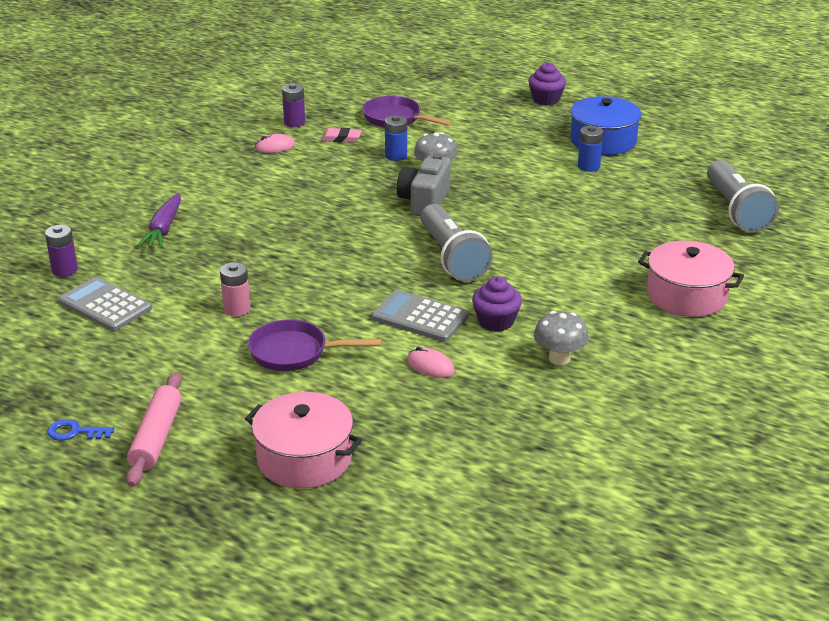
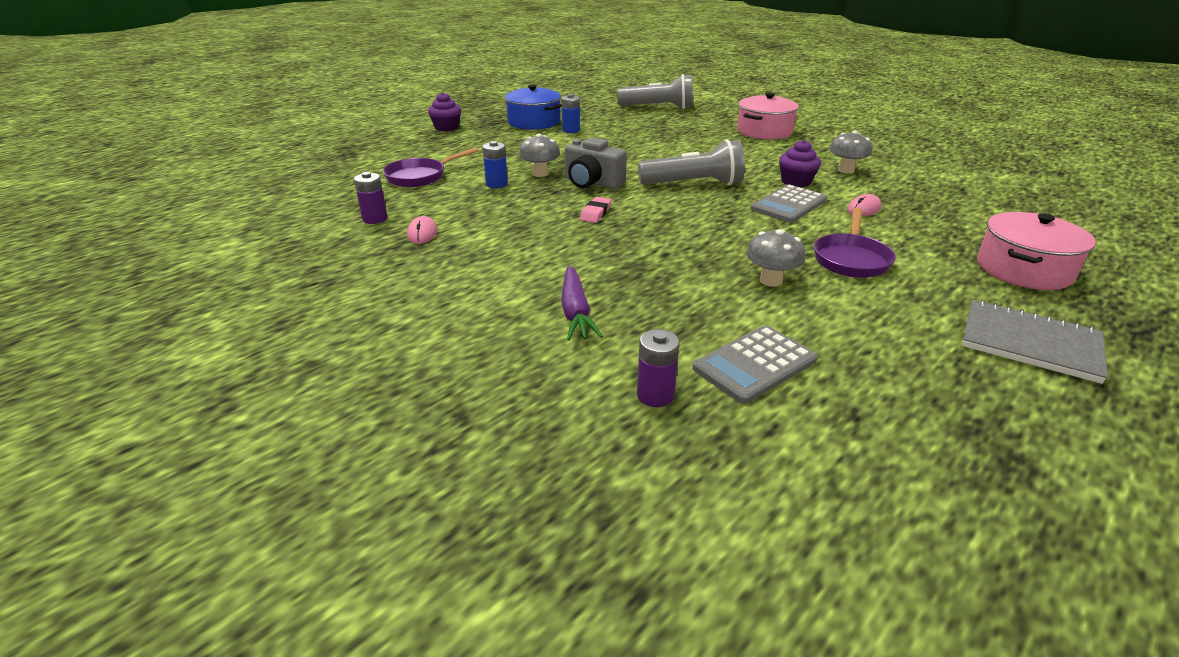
camera: 75 degrees left, 0 degrees up
(75, 432) = (1047, 399): blue key -> none
(156, 437) = (1030, 343): pink rolling pin -> grey notebook
(164, 229) = (575, 312): purple carrot -> purple carrot turned 60 degrees clockwise
(237, 309) = (770, 280): pink battery -> grey mushroom
(341, 138) = (437, 202): pink eraser -> pink eraser (595, 213)

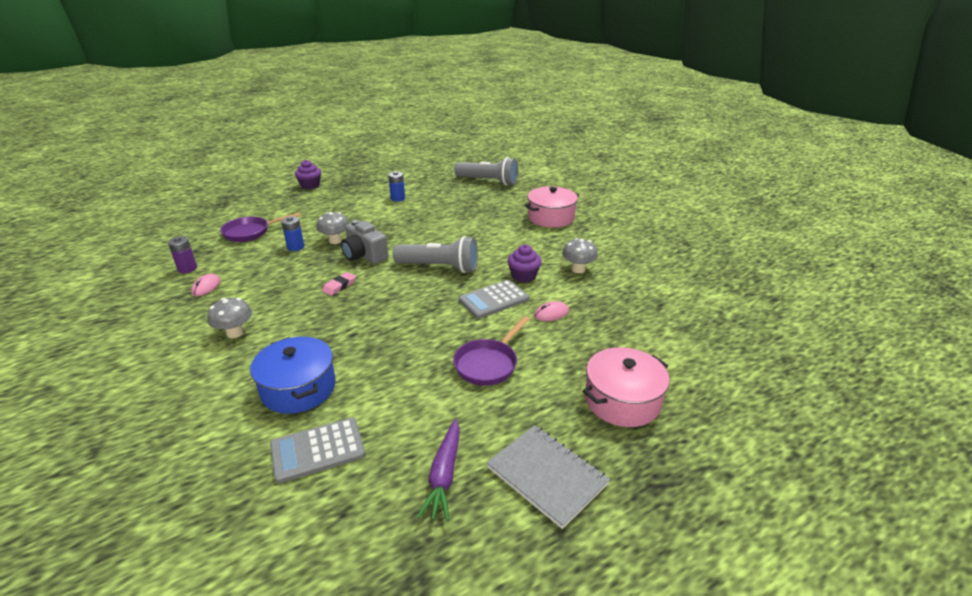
camera: 15 degrees right, 0 degrees up
(534, 122) = (378, 187): blue pot -> blue pot (298, 388)
(575, 312) = (241, 377): purple carrot -> purple carrot (444, 475)
(655, 395) = (226, 462): purple battery -> none
(770, 280) = (405, 374): grey mushroom -> grey mushroom (235, 333)

